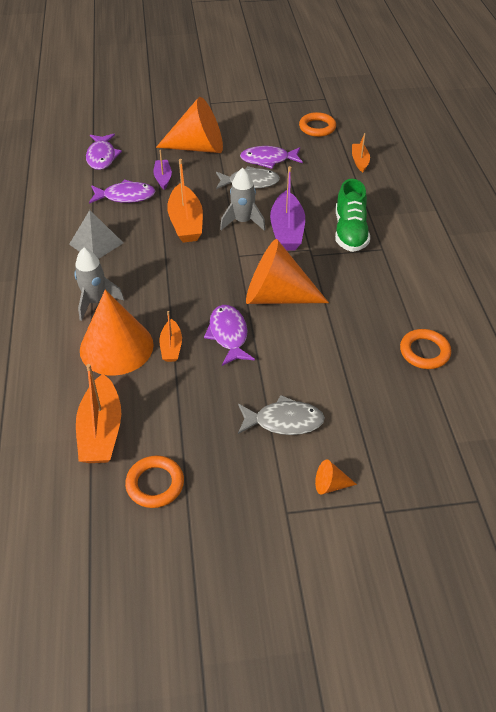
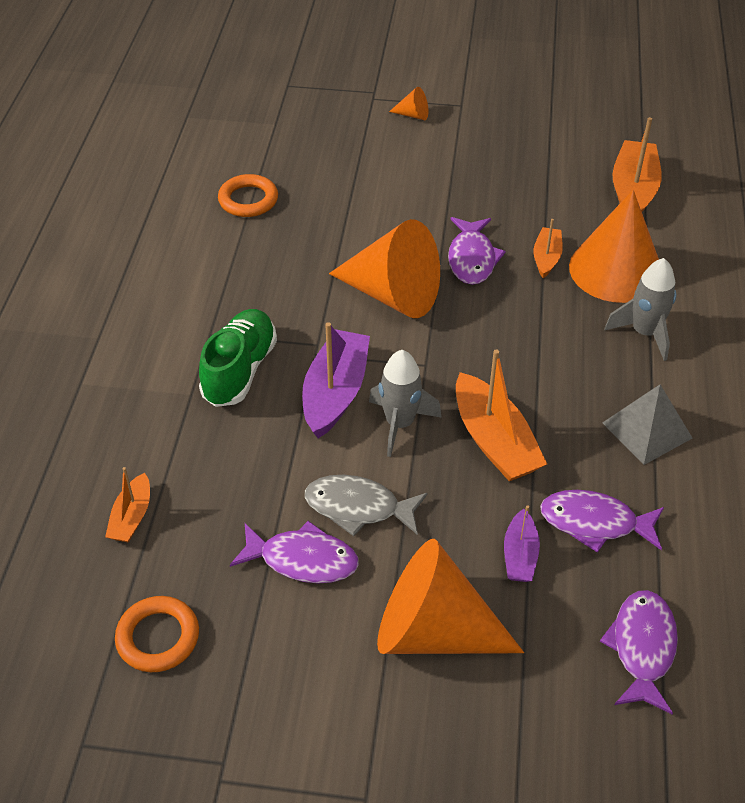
camera: 165 degrees left, 0 degrees up
(155, 484) = (579, 141): orange ring -> none
(186, 223) = (494, 441): orange boat -> orange boat turned 150 degrees clockwise
(284, 421) = (437, 166): grey fish -> none

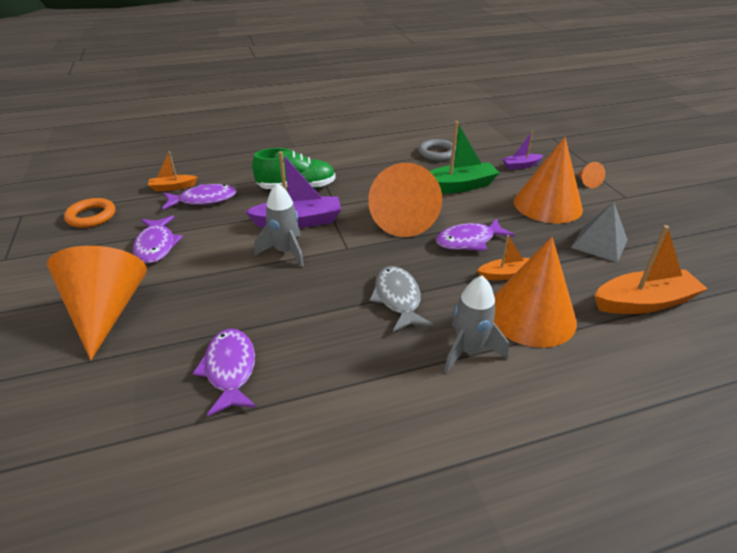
camera: 65 degrees right, 10 degrees down
(248, 200) = (437, 153): orange ring -> grey ring
(349, 218) = (457, 186): none -> green boat
(358, 507) = (205, 254): grey fish -> grey fish (397, 299)
(439, 167) = (547, 205): none -> orange cone
(494, 441) = (291, 296): orange boat -> none
(520, 555) = (184, 336): purple boat -> purple boat (521, 166)
(642, 648) = (101, 431): purple fish -> purple fish (204, 200)
(647, 430) = (351, 379): grey pyramid -> grey pyramid (599, 243)

